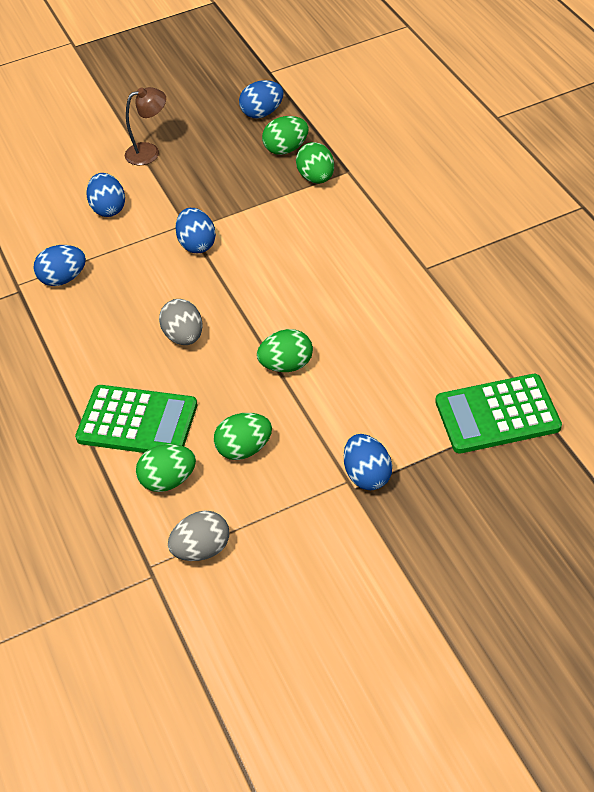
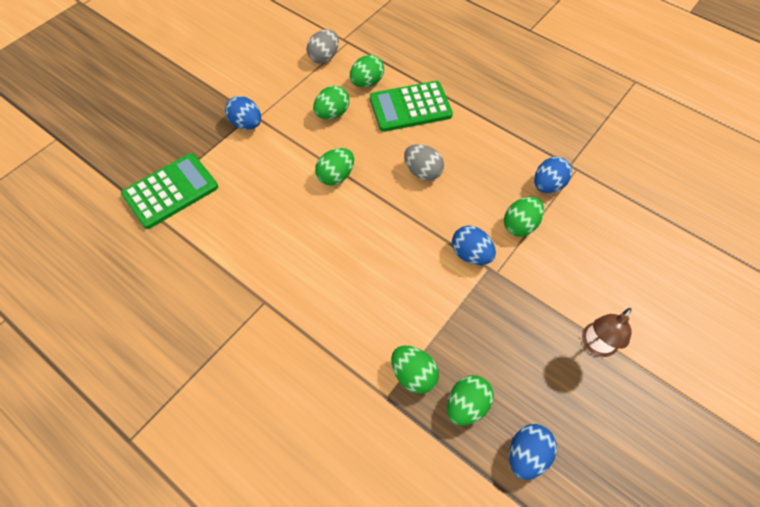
camera: 150 degrees right, 10 degrees up
(108, 208) = (573, 263): blue egg -> none
(127, 253) = (520, 225): none -> green egg

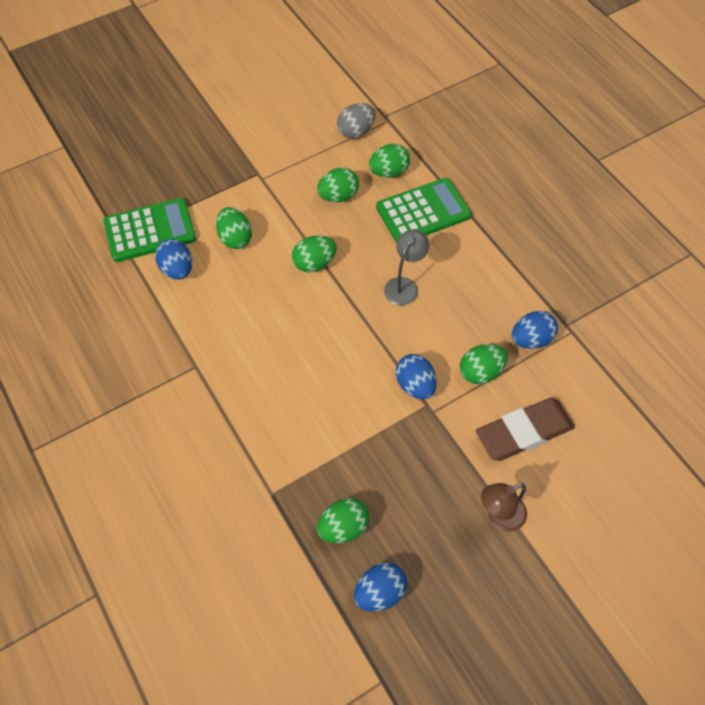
camera: 20 degrees right, 0 degrees up
(246, 124) = (248, 182): blue egg -> blue egg (177, 269)
(410, 107) = (423, 212): green calculator -> green calculator turned 150 degrees clockwise
(413, 375) = (305, 482): green egg -> green egg (235, 238)
(422, 172) = (404, 285): grey egg -> grey lamp
(580, 264) = (524, 432): none -> brown eraser

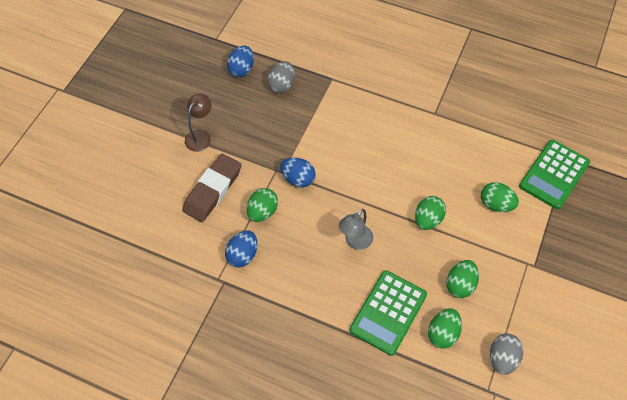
camera: 145 degrees right, 0 degrees up
(177, 269) = (508, 160): blue egg -> none
(343, 527) = (282, 85): green egg -> grey egg
(404, 285) = (355, 242): grey lamp -> grey lamp turned 45 degrees clockwise

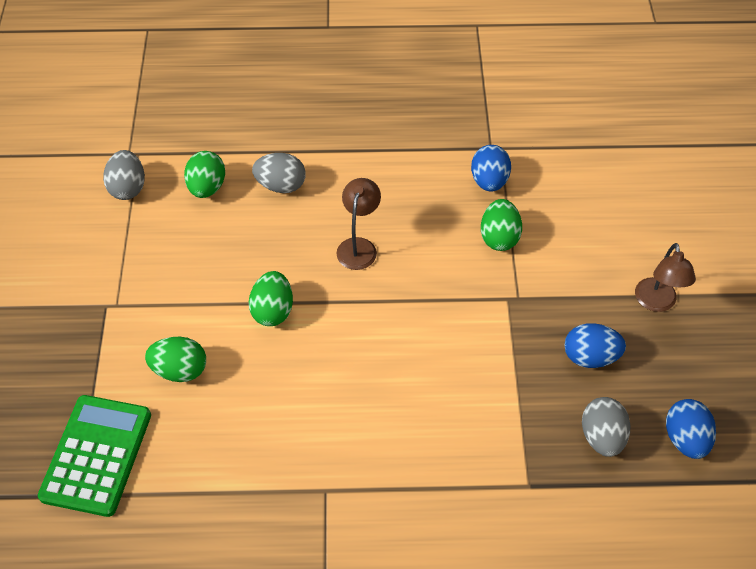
camera: 155 degrees right, 5 degrees down
(213, 190) = (582, 239): brown eraser -> none
(298, 179) = (480, 297): blue egg -> blue egg (590, 357)
(355, 242) = (359, 246): grey lamp -> brown lamp
(388, 312) = (281, 185): green calculator -> grey egg
(460, 285) = (201, 246): green egg -> none

